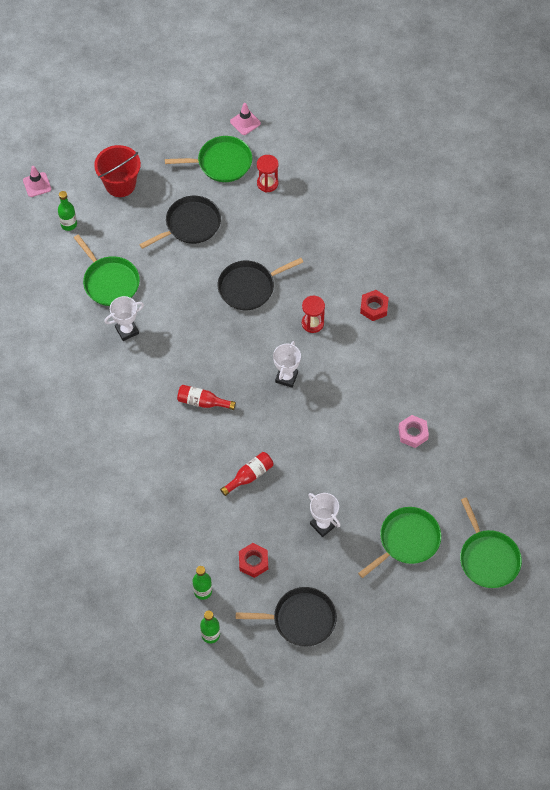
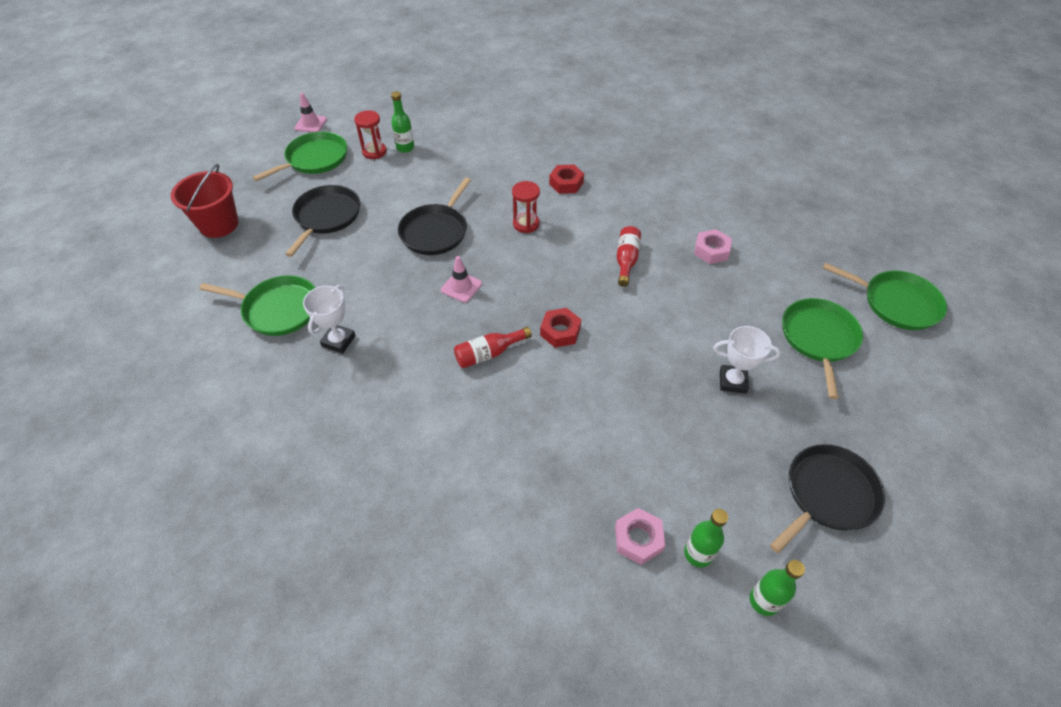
camera: 40 degrees left, 10 degrees down
(37, 185) = (115, 273): pink traffic cone -> pink traffic cone (461, 287)
(69, 224) = (184, 286): green bottle -> green bottle (405, 148)
(181, 562) = (638, 539): none -> pink nut
(249, 476) = (611, 389): red bottle -> red bottle (626, 260)
(253, 562) = (712, 473): red nut -> red nut (560, 331)
(286, 377) = (549, 279): white trophy -> none

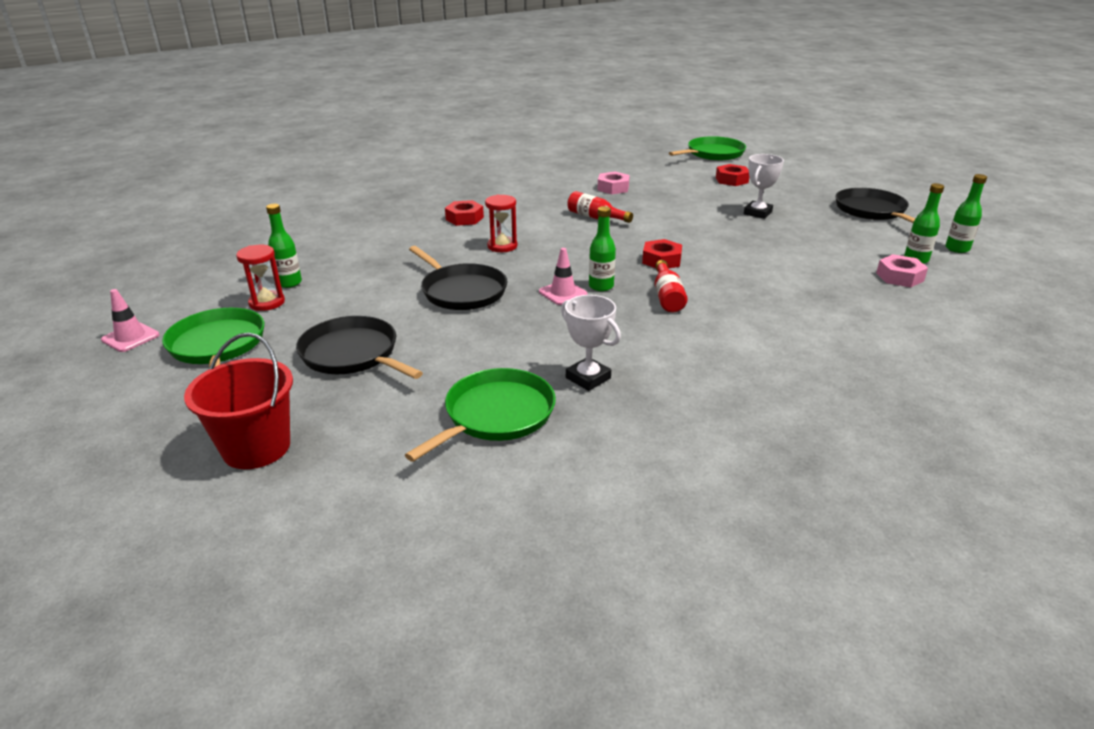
camera: 65 degrees left, 20 degrees down
(485, 306) = (601, 286): none -> green bottle
(818, 338) = (731, 180): green pan -> red nut

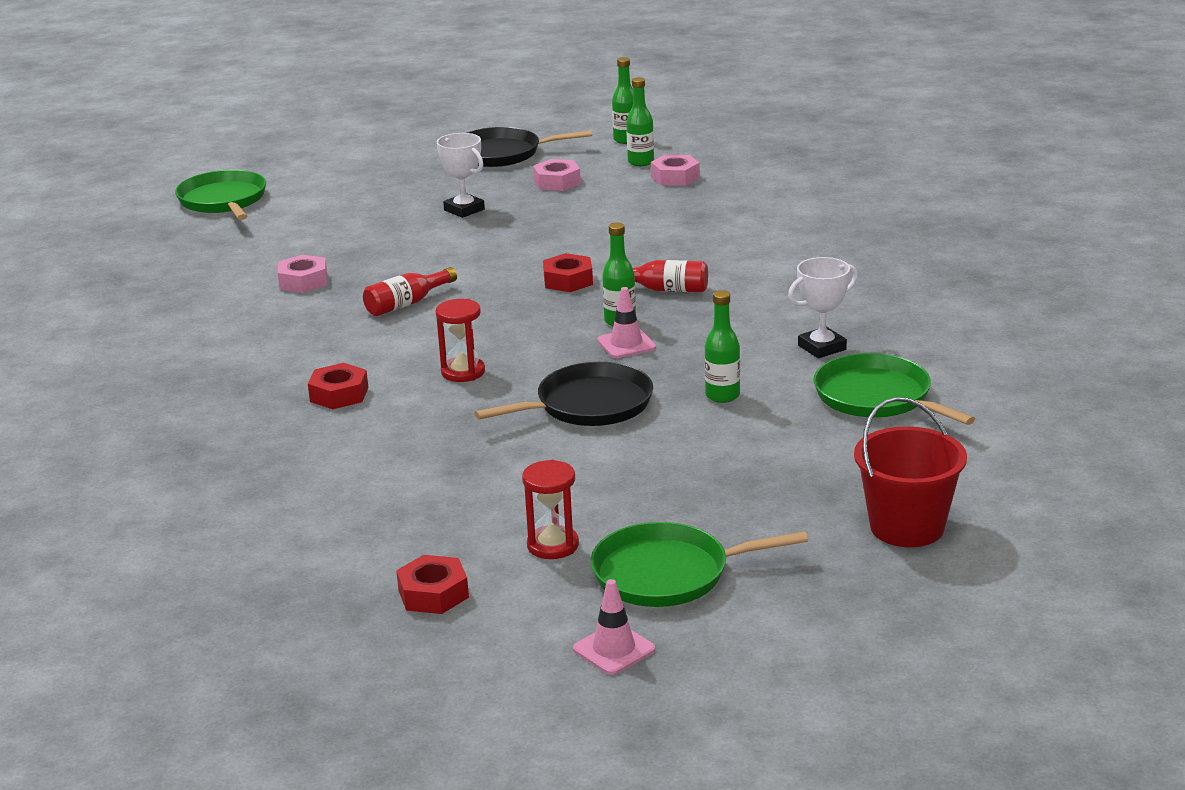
camera: 75 degrees left, 5 degrees down
(289, 283) = (494, 531): green bottle -> green bottle (722, 396)
(353, 354) = (726, 476): black pan -> none
(731, 180) = (339, 206): red nut -> red nut (433, 594)
(839, 235) = (557, 182): none -> pink nut

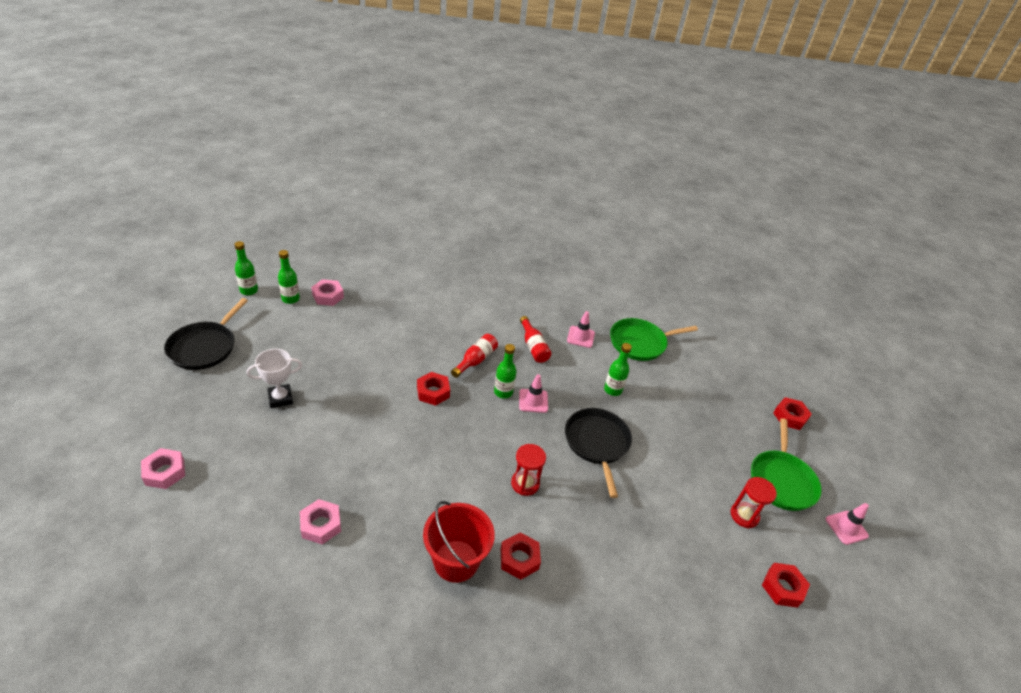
camera: 75 degrees left, 15 degrees up
(223, 201) = (103, 532): green pan -> none
(407, 304) = (407, 478): red bottle -> red bottle (533, 346)
(557, 182) = (281, 342): pink nut -> pink nut (165, 472)
(822, 347) = (580, 337): white trophy -> pink traffic cone
(852, 568) = (790, 417): none -> red nut
(907, 527) = (759, 386): red bucket -> red bucket (456, 561)

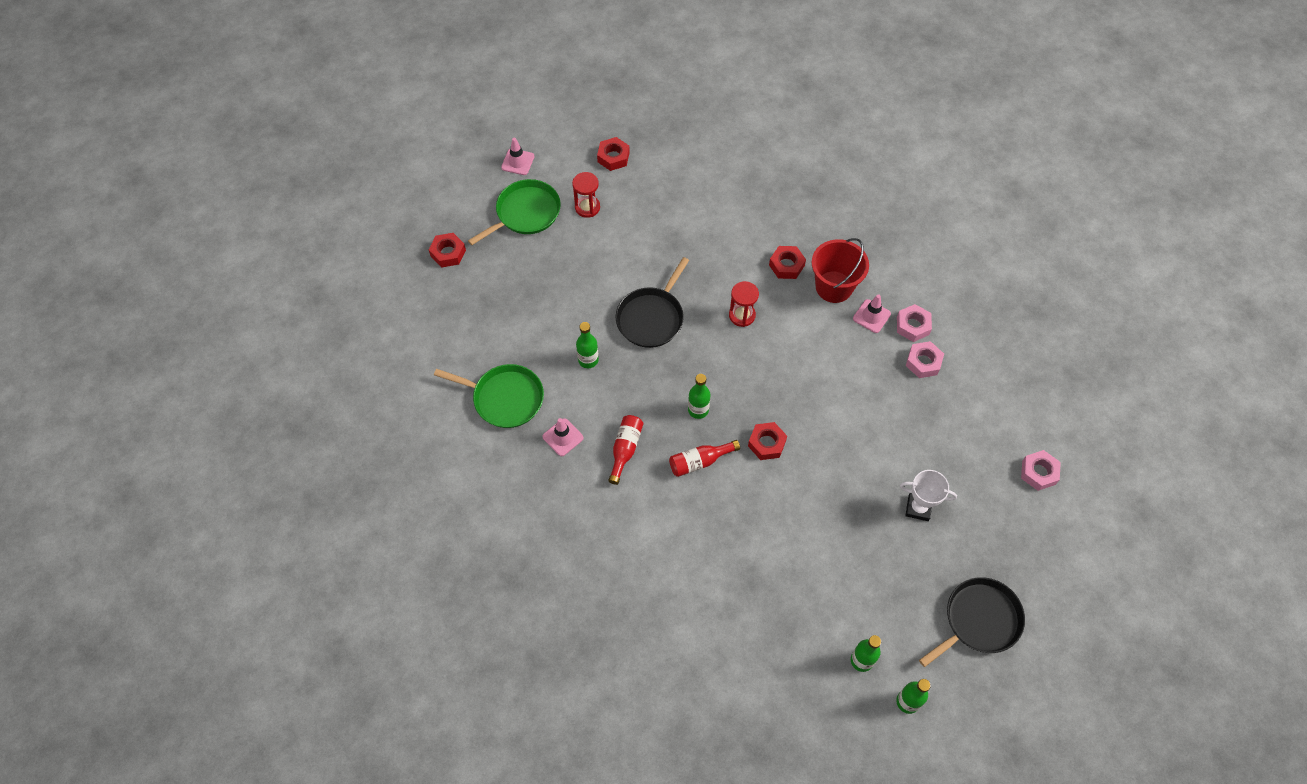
camera: 140 degrees left, 20 degrees up
(328, 296) = (815, 644): pink nut -> pink nut (912, 326)
(533, 401) = (676, 386): pink traffic cone -> pink traffic cone (871, 316)

